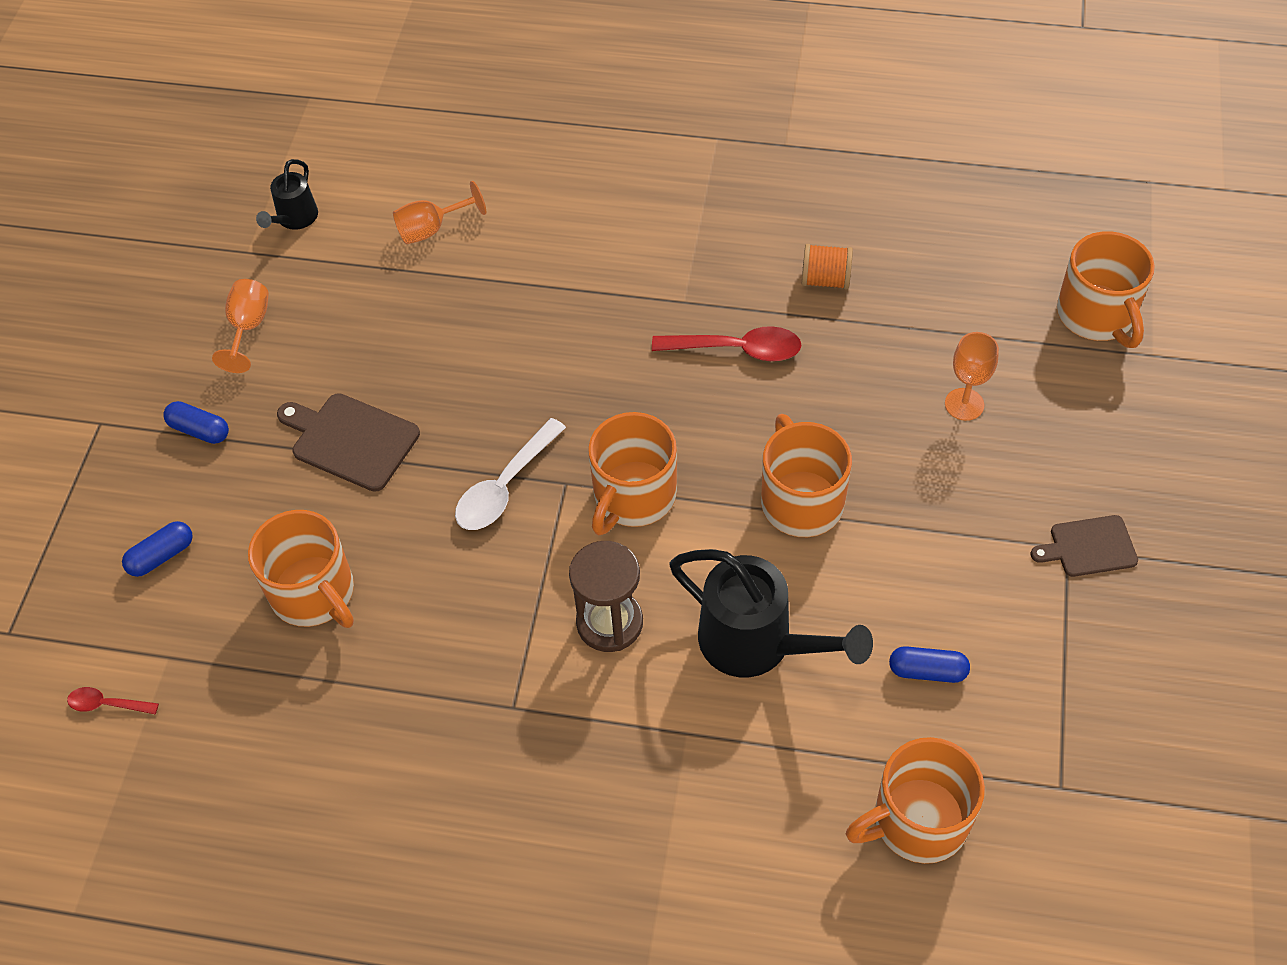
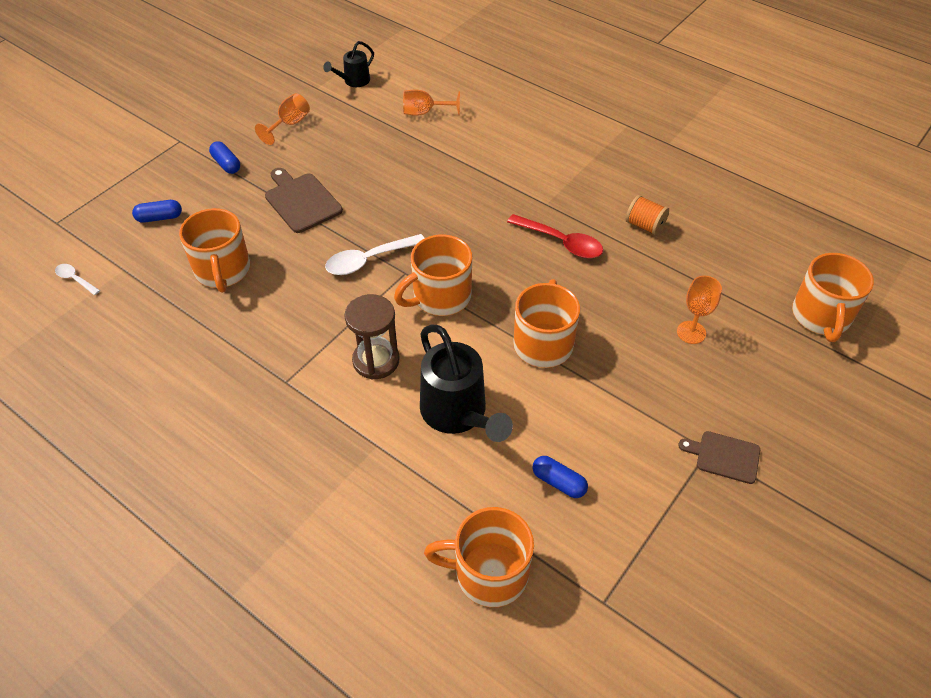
camera: 25 degrees right, 5 degrees down
(107, 704) = (75, 279): red spoon -> white spoon

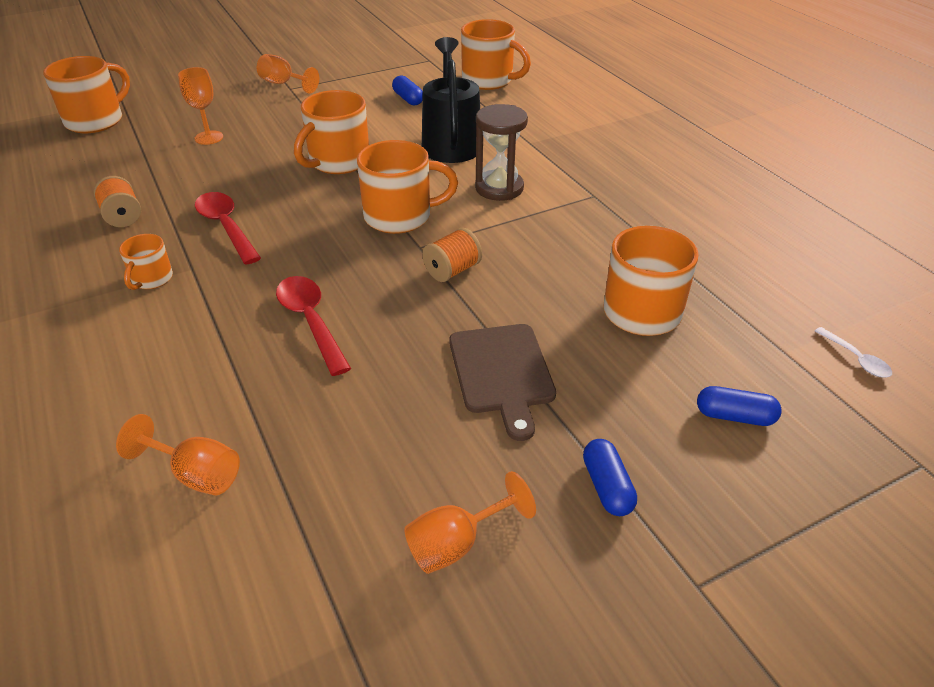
camera: 155 degrees left, 10 degrees down
(353, 81) = (257, 627): black watering can -> none
(369, 260) = (452, 270): white spoon -> orange spool
(435, 195) = (311, 321): none -> red spoon
(562, 189) = (151, 279): none -> orange mug
(724, 456) = (283, 84): brown cutting board -> orange goblet

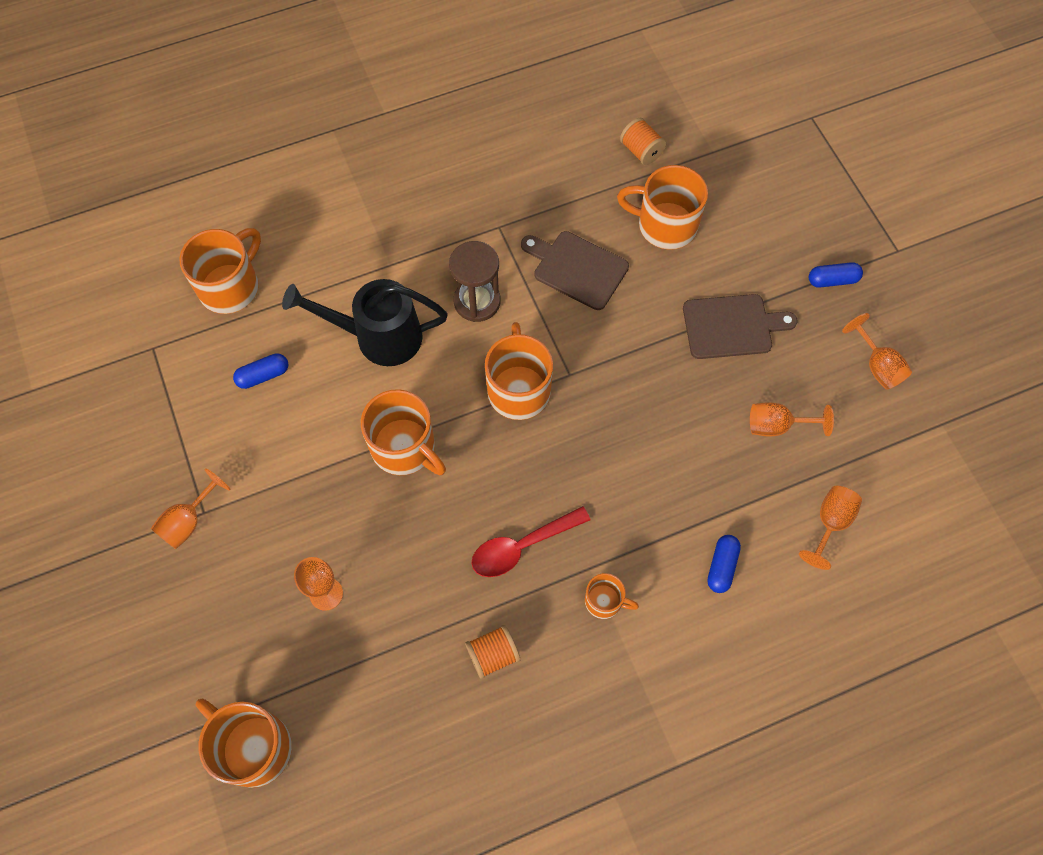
camera: 85 degrees left, 25 degrees up
(311, 321) = (670, 459): red spoon -> none
(352, 418) = (777, 426): none -> orange goblet
(452, 270) = (607, 350): orange spool -> orange spool (641, 151)
(556, 246) = (577, 268): none -> brown cutting board
(734, 416) = (773, 198): blue capsule -> blue capsule (721, 566)
(856, 359) = (720, 114): white spoon -> none

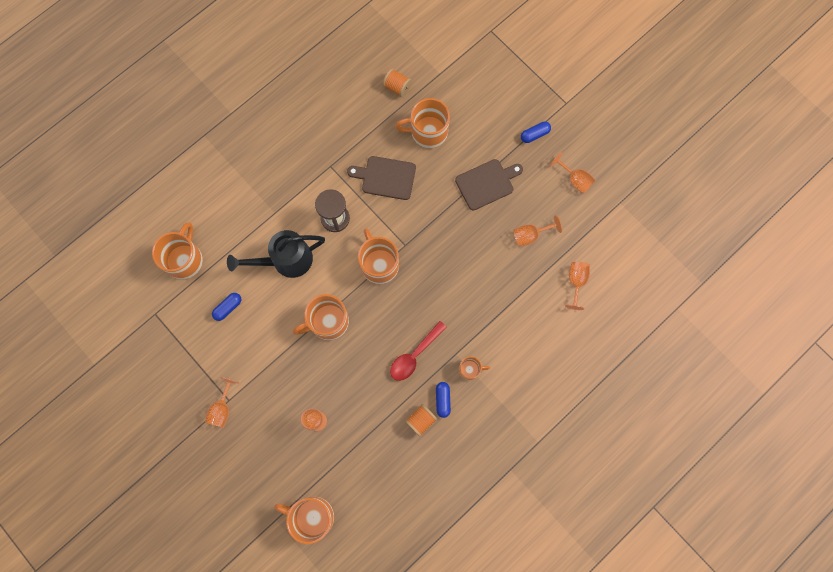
camera: 20 degrees left, 10 degrees up
(405, 448) = (328, 322): orange mug -> orange mug turned 135 degrees clockwise
(721, 566) = (526, 327): blue capsule -> blue capsule (442, 400)

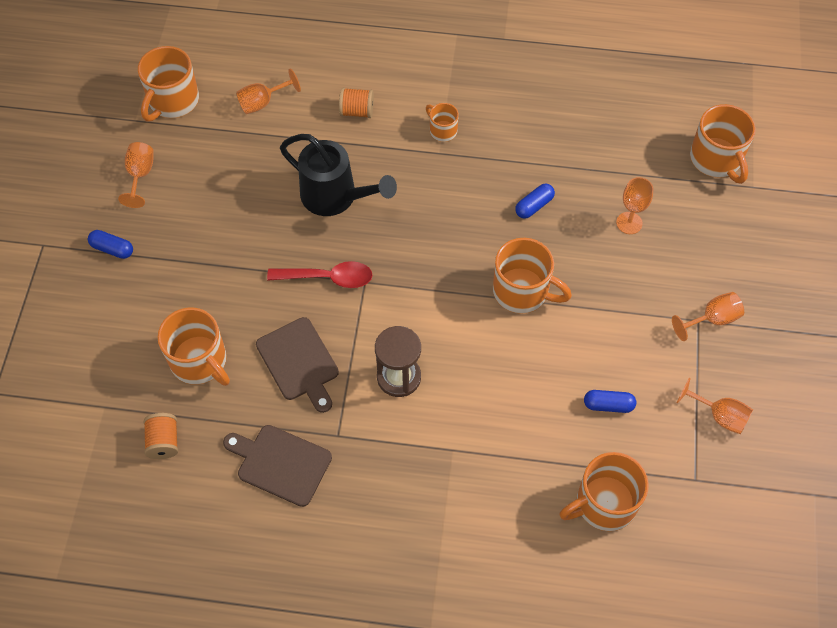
camera: 130 degrees left, 15 degrees down
(285, 260) = (497, 389): black watering can -> black watering can (336, 197)
(379, 264) = (410, 290): orange mug -> orange mug (173, 101)
(414, 355) = (476, 186): red spoon -> red spoon (328, 278)
(421, 420) = (534, 136): orange spool -> orange spool (357, 111)
(442, 400) = (496, 132): blue capsule -> blue capsule (534, 206)
(486, 183) = (217, 254): brown cutting board -> brown cutting board (280, 463)
(530, 235) = (245, 173): orange goblet -> orange goblet (719, 415)

